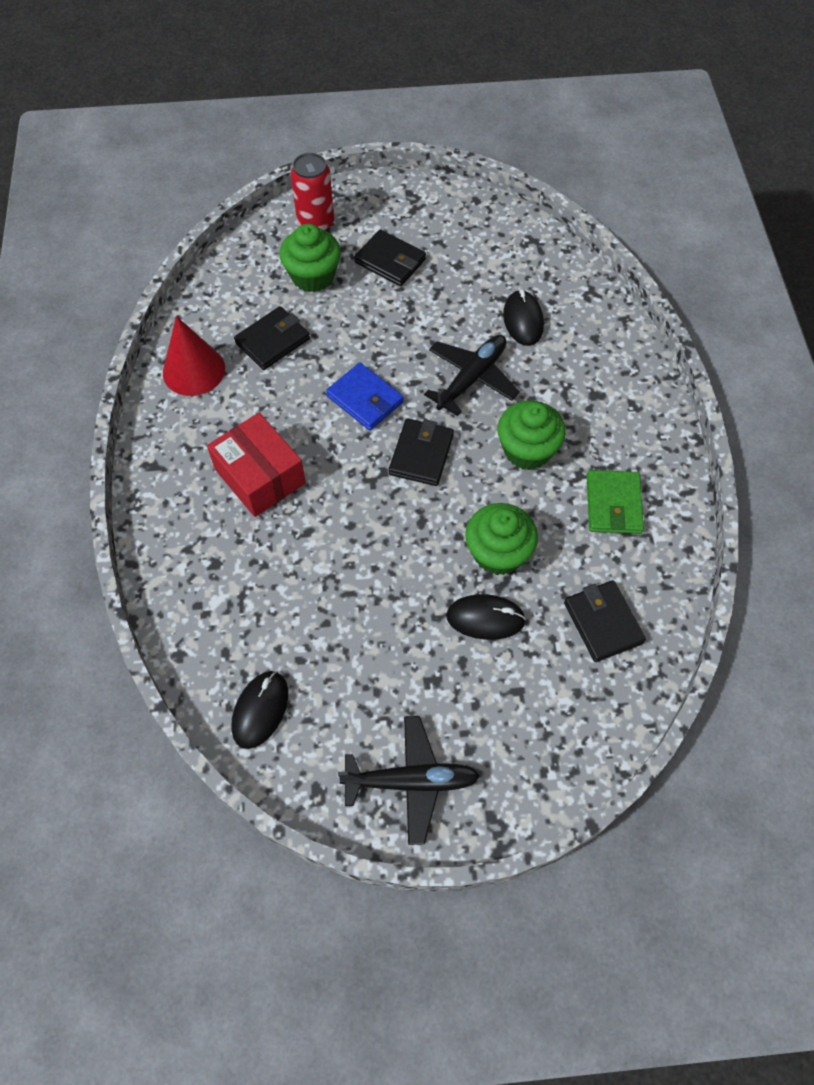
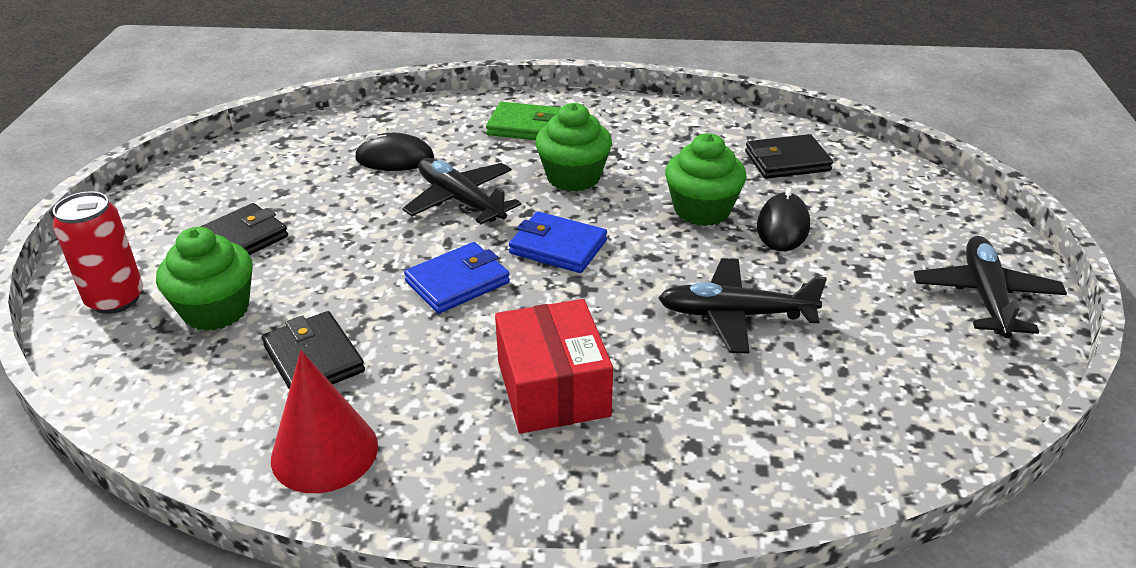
camera: 80 degrees left, 25 degrees down
(260, 476) = (553, 388): red box -> red box turned 75 degrees counterclockwise
(260, 710) = (919, 412): black mouse -> none
(355, 584) = (735, 315): none -> black plane
(421, 454) = (558, 247): black wallet -> blue wallet
(613, 504) = (653, 138): green wallet -> green wallet (525, 126)

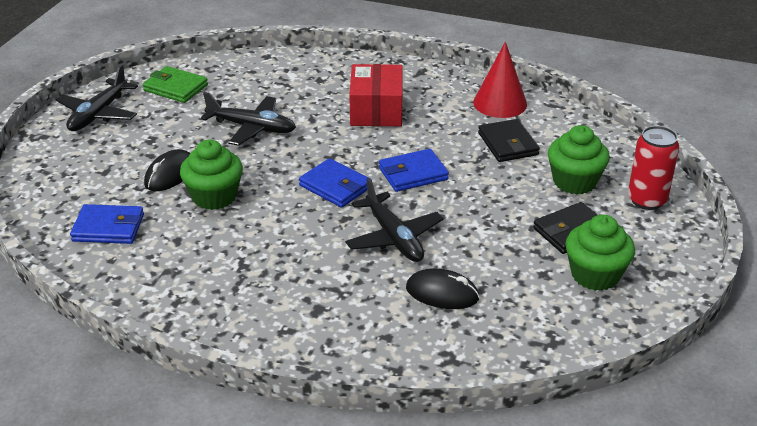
camera: 165 degrees left, 0 degrees up
(525, 126) = (307, 313): green wallet -> green wallet (175, 88)
(573, 177) = (293, 244): green cupcake -> green cupcake (595, 275)
(787, 161) = (108, 228): black wallet -> blue wallet

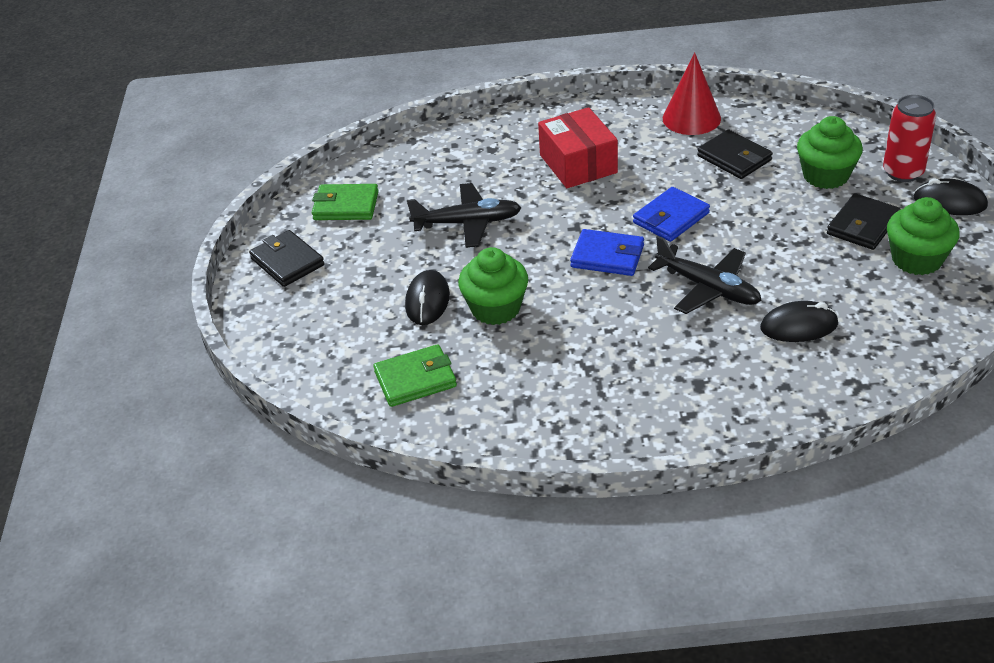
camera: 20 degrees left, 5 degrees up
(98, 114) = (287, 262): black plane -> black wallet
(108, 228) = (415, 379): blue wallet -> green wallet
(668, 238) = (949, 202): none -> black mouse

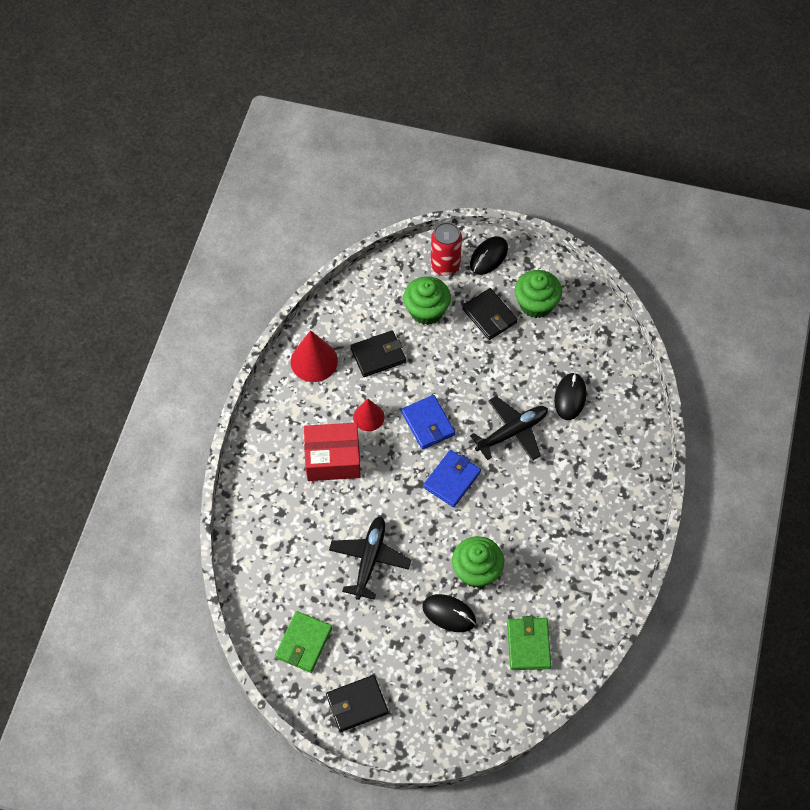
camera: 75 degrees left, 20 degrees up
(648, 173) = (368, 417): none -> red cone

